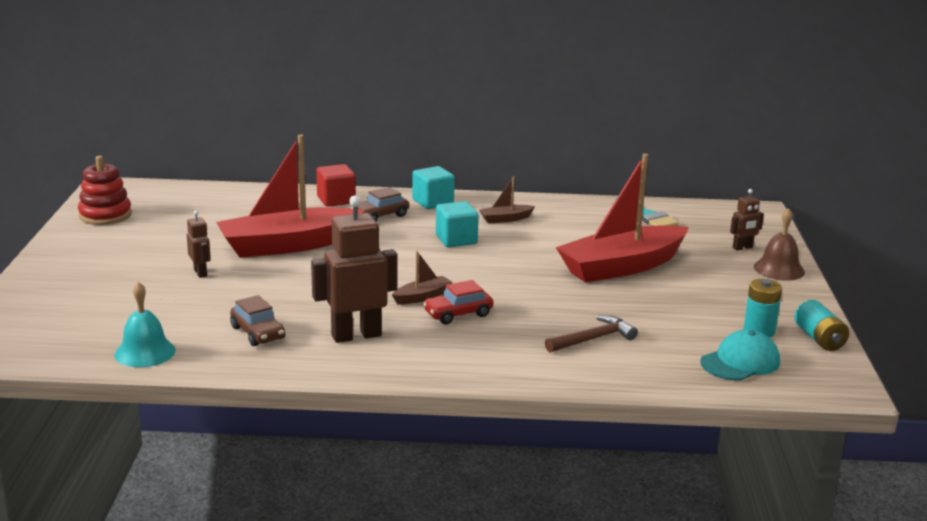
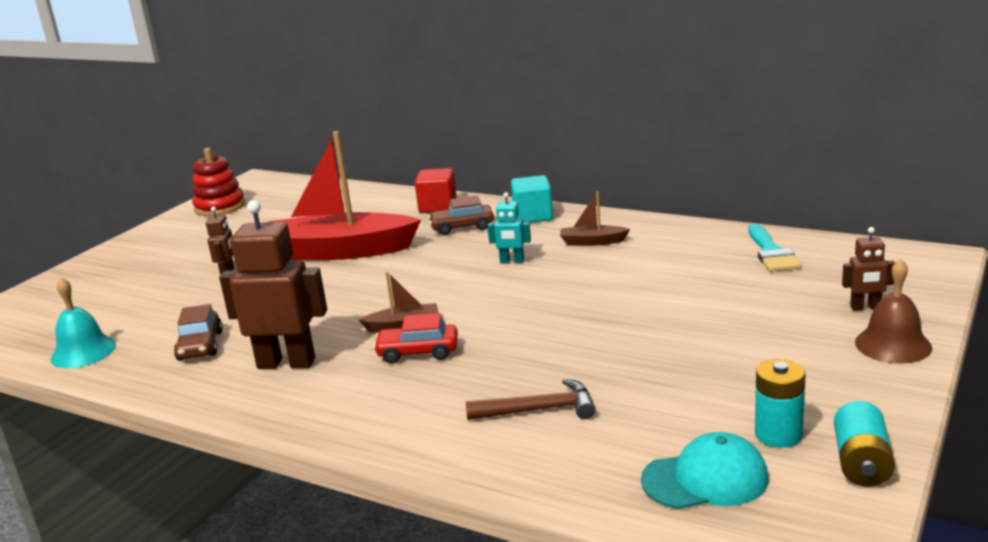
camera: 30 degrees right, 0 degrees up
(456, 240) = (512, 261): turquoise cube -> turquoise robot
(621, 267) = (672, 316): red boat -> none

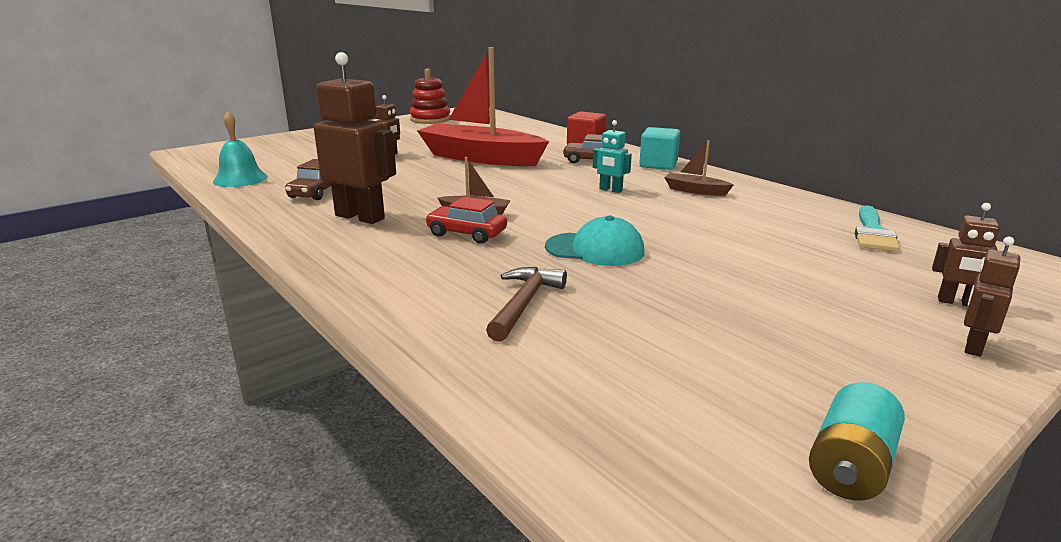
camera: 20 degrees right, 0 degrees up
(539, 410) = (524, 303): brown hammer -> brown hammer turned 90 degrees counterclockwise
(705, 479) = (636, 419): turquoise cap -> turquoise cap (595, 249)
(778, 434) = (761, 399): turquoise battery -> none
(893, 345) = (973, 346): brown bell -> brown robot

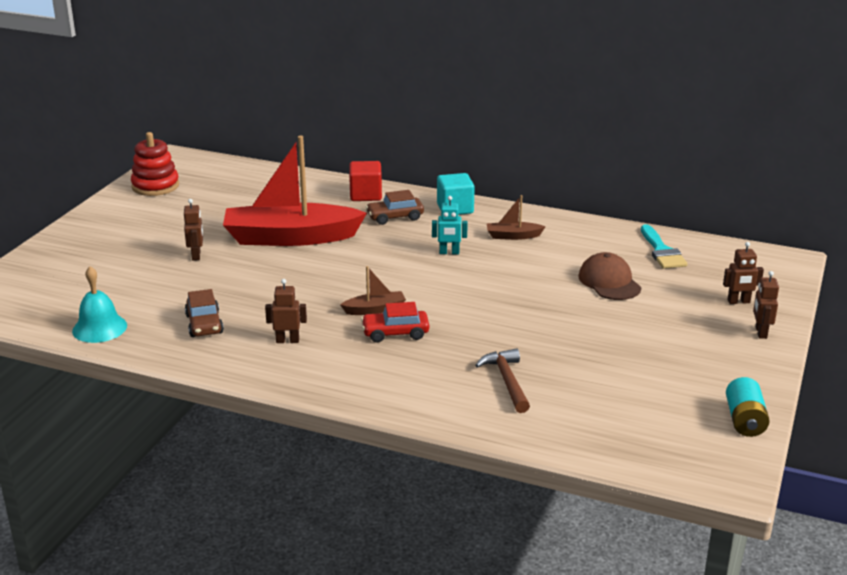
camera: 30 degrees left, 5 degrees up
(360, 217) = (287, 340): brown robot -> brown robot, size x0.50
(595, 249) = (502, 321): turquoise cap -> none
(771, 245) = (609, 282): none -> brown cap

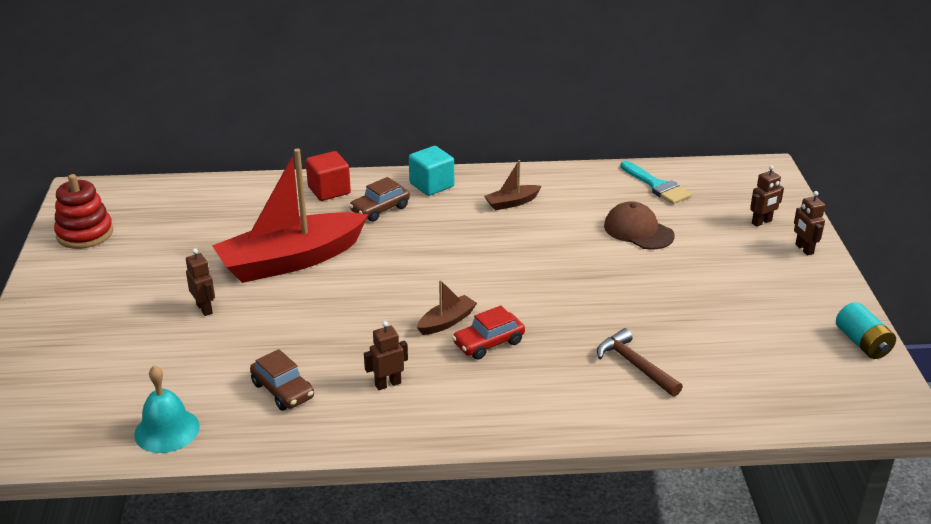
camera: 25 degrees left, 5 degrees up
(449, 253) = (466, 237): turquoise robot -> none

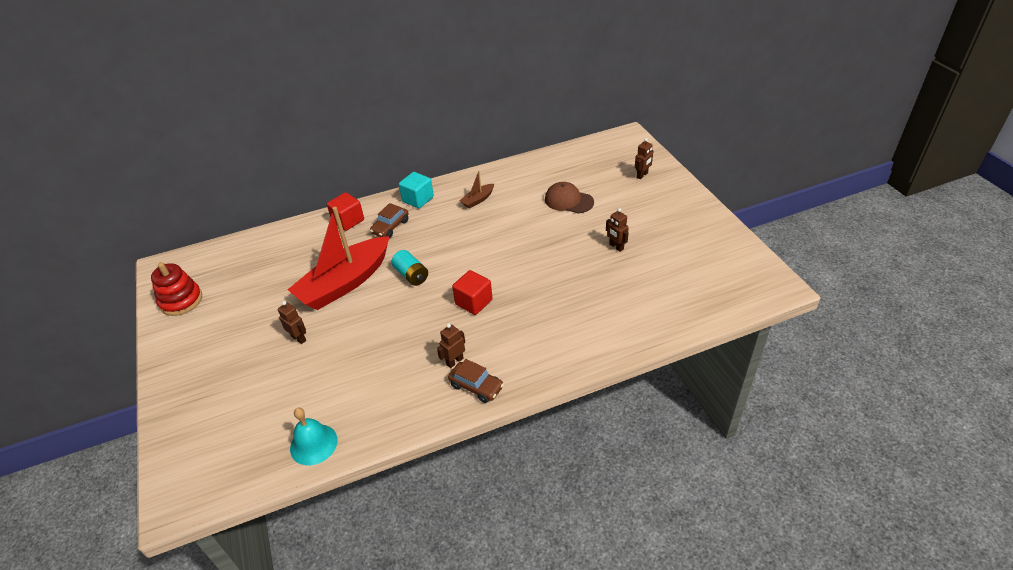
camera: 15 degrees left, 10 degrees up
(283, 390) = (384, 387): brown car -> brown car (476, 386)
(447, 322) = (473, 302): brown boat -> red cube
(488, 343) = (508, 311): red car -> none
(635, 365) = (609, 301): brown hammer -> none
(657, 186) = (566, 164): turquoise brush -> none
(804, 249) = (675, 188): brown robot -> brown robot (616, 247)
(862, 343) = (738, 247): turquoise battery -> turquoise battery (411, 275)

